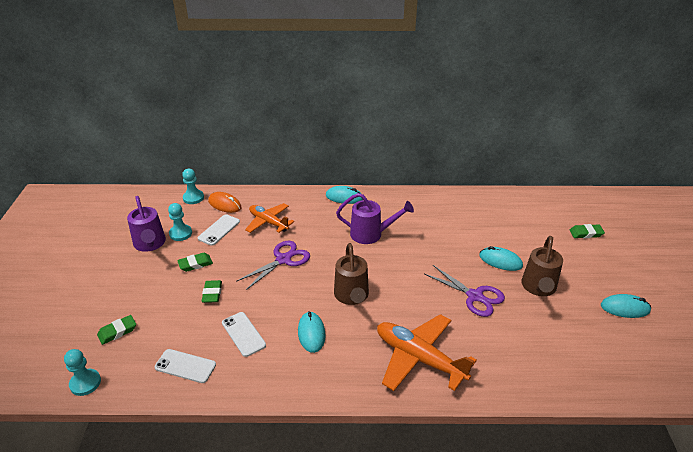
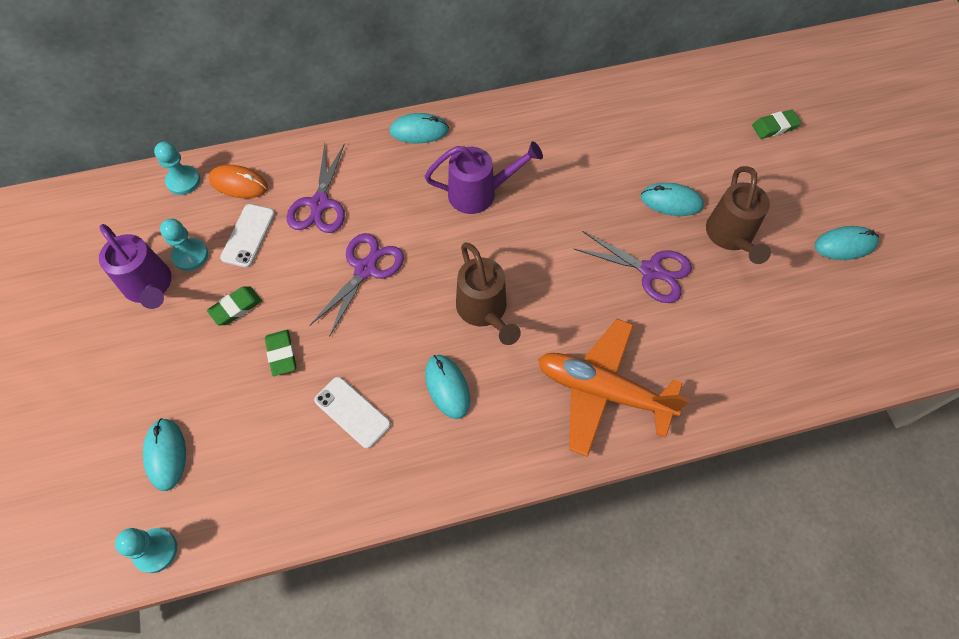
camera: 15 degrees left, 25 degrees up
(117, 331) = (166, 454): green eraser -> turquoise mouse
(185, 366) = (289, 485): white phone -> none
(268, 222) = (320, 204): orange plane -> purple scissors

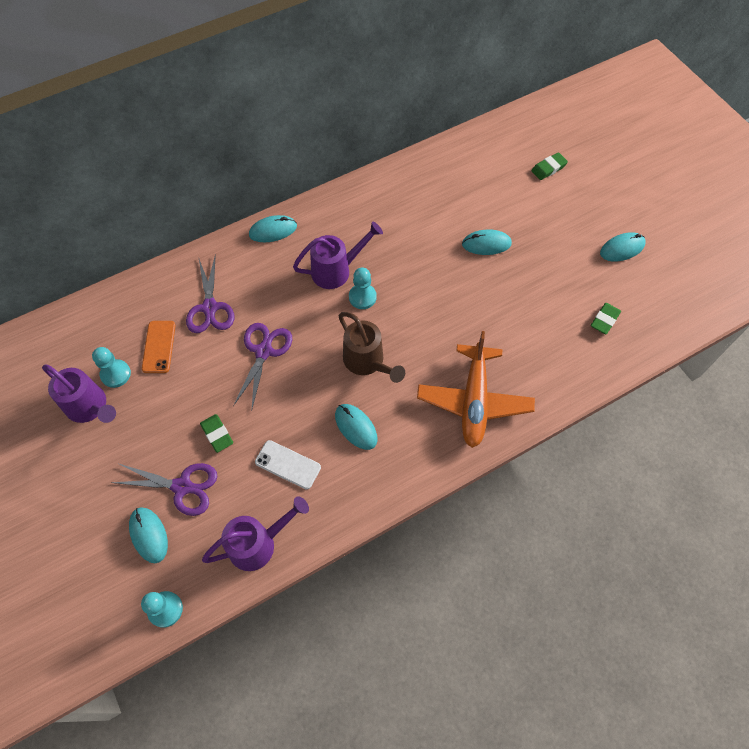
camera: 15 degrees left, 0 degrees up
(183, 181) = (89, 315): turquoise pawn -> turquoise pawn (362, 297)
(236, 307) = (168, 407): green eraser -> green eraser (604, 320)
(239, 184) = (137, 306): orange mouse -> none
(248, 235) = (159, 347): white phone -> orange phone
(288, 500) = (258, 543): none -> purple watering can
(603, 391) = (474, 401): orange plane -> orange plane turned 90 degrees counterclockwise
(651, 271) = (485, 301): purple scissors -> purple scissors (182, 486)
(731, 237) = (537, 261): brown watering can -> none

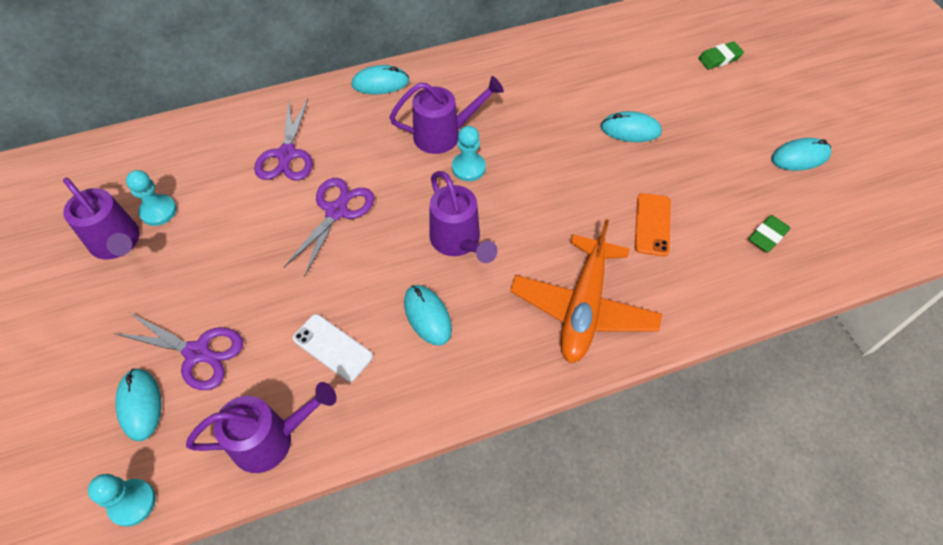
camera: 10 degrees right, 5 degrees down
(159, 347) = (216, 188): orange phone -> orange phone (652, 224)
(217, 434) = (256, 297): green eraser -> none
(367, 362) = (458, 241): brown watering can -> purple watering can

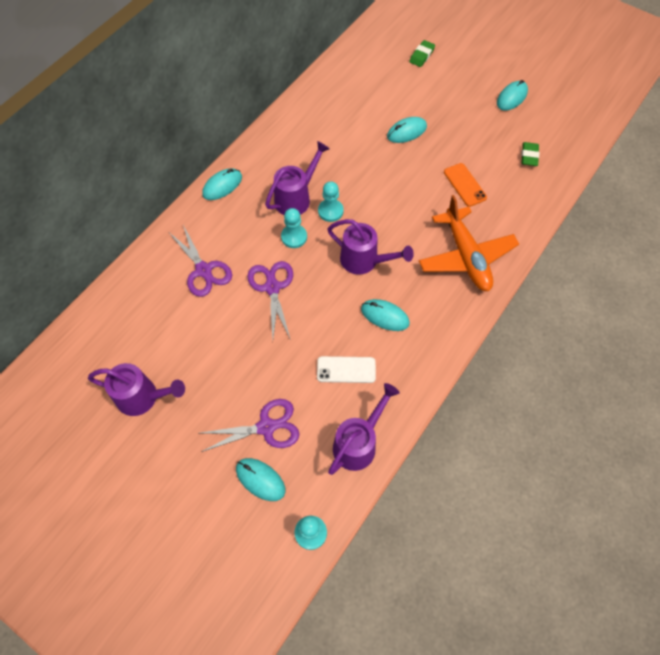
camera: 35 degrees left, 5 degrees up
(158, 211) = (150, 360): turquoise pawn -> turquoise pawn (294, 237)

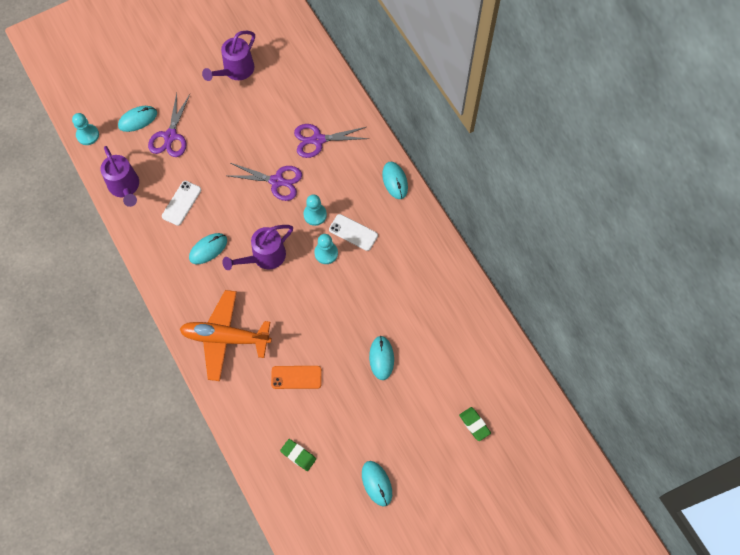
camera: 115 degrees right, 5 degrees up
(296, 198) = (353, 232): purple watering can -> white phone

